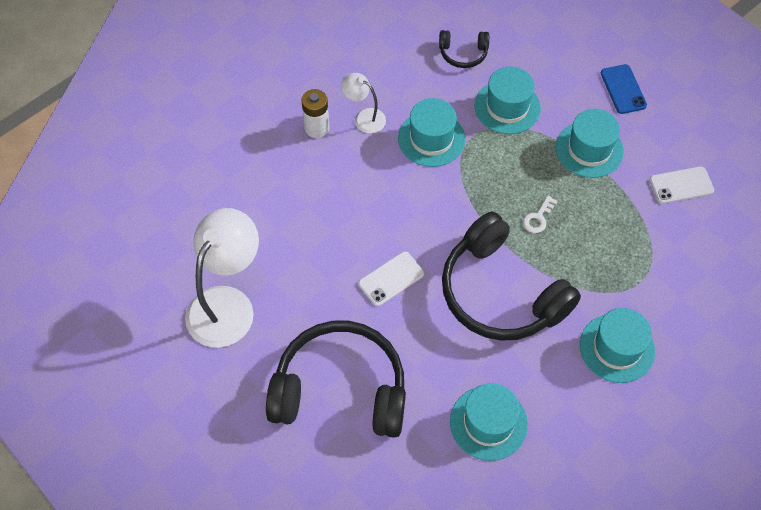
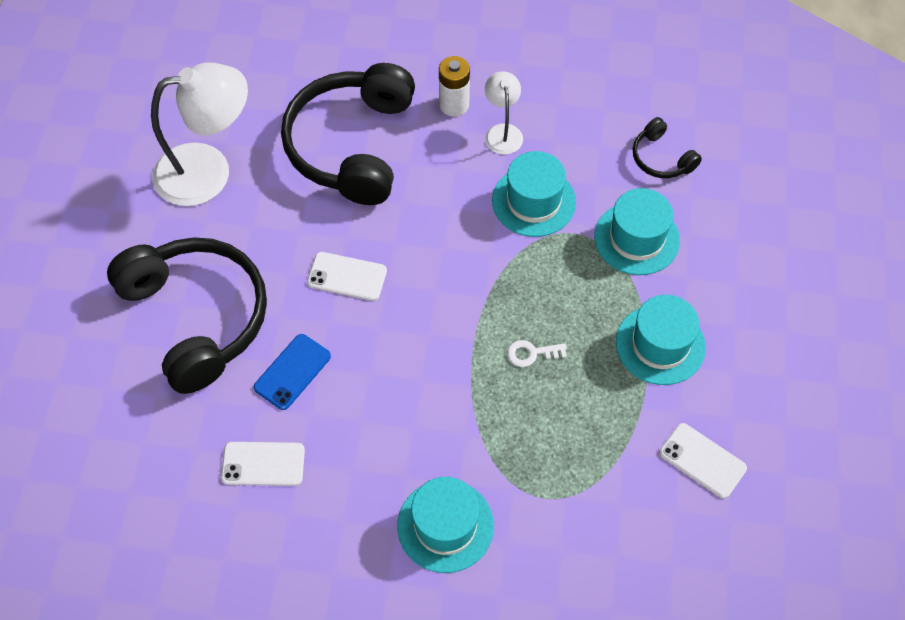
camera: 50 degrees right, 0 degrees up
(488, 423) = (263, 464): turquoise hat -> white phone
(500, 293) = (415, 378): black headphones -> black headphones (352, 145)
(623, 89) = (768, 326): blue phone -> blue phone (292, 372)

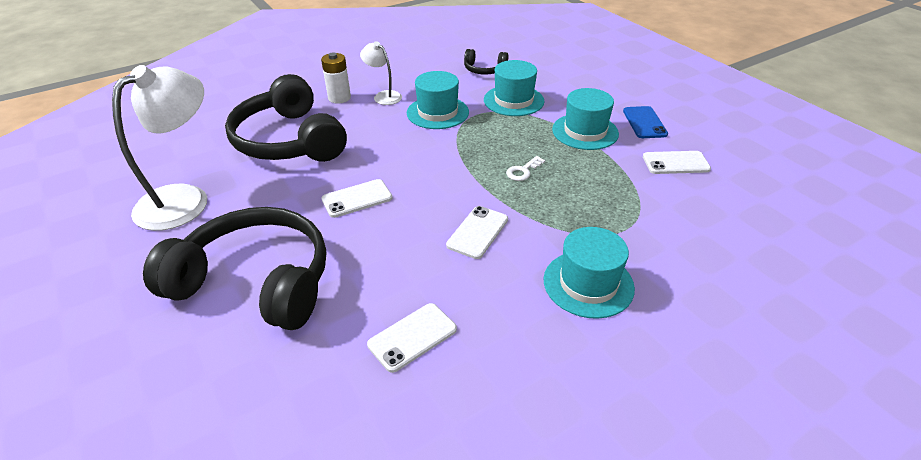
camera: 40 degrees left, 20 degrees down
(292, 372) = (373, 268): blue phone -> blue phone (644, 122)
(412, 398) = (478, 232): none -> white phone

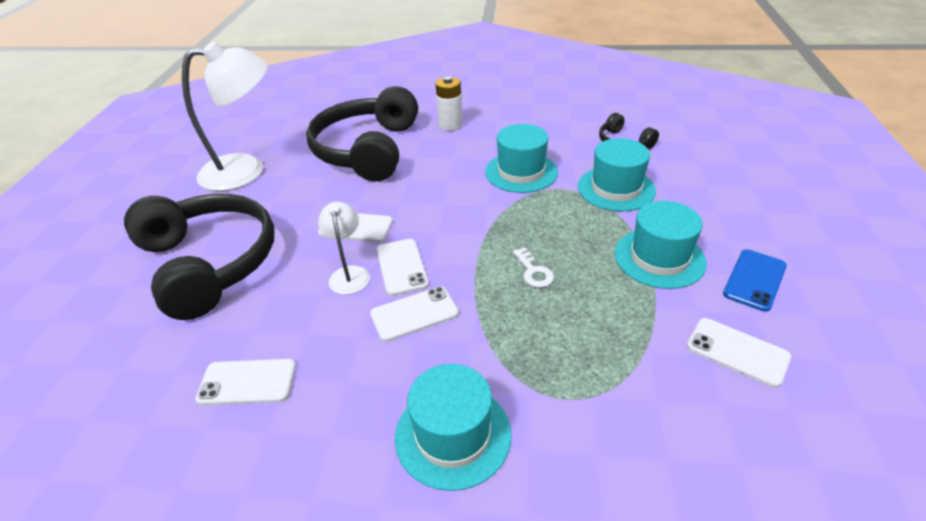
camera: 40 degrees right, 0 degrees up
(383, 96) = (490, 136): white lamp -> white lamp (349, 274)
(429, 208) = (401, 267): none -> white phone
(523, 171) = (534, 272): white key -> white key turned 105 degrees counterclockwise

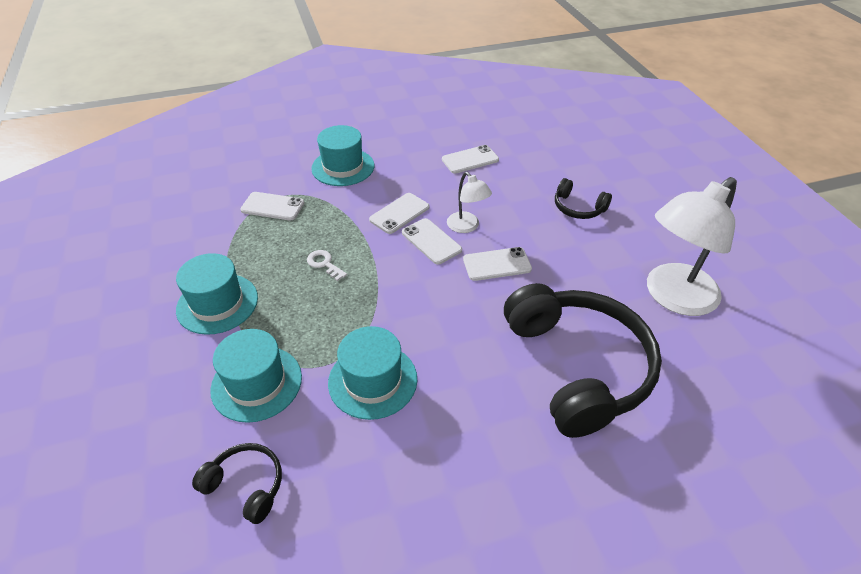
camera: 155 degrees right, 5 degrees up
(209, 263) = (578, 208): black headphones -> black headphones, size x0.45
(450, 125) = (510, 455): white battery -> none
(737, 352) = (173, 244): white phone -> white phone (272, 206)
(754, 280) = (138, 303): blue phone -> none

